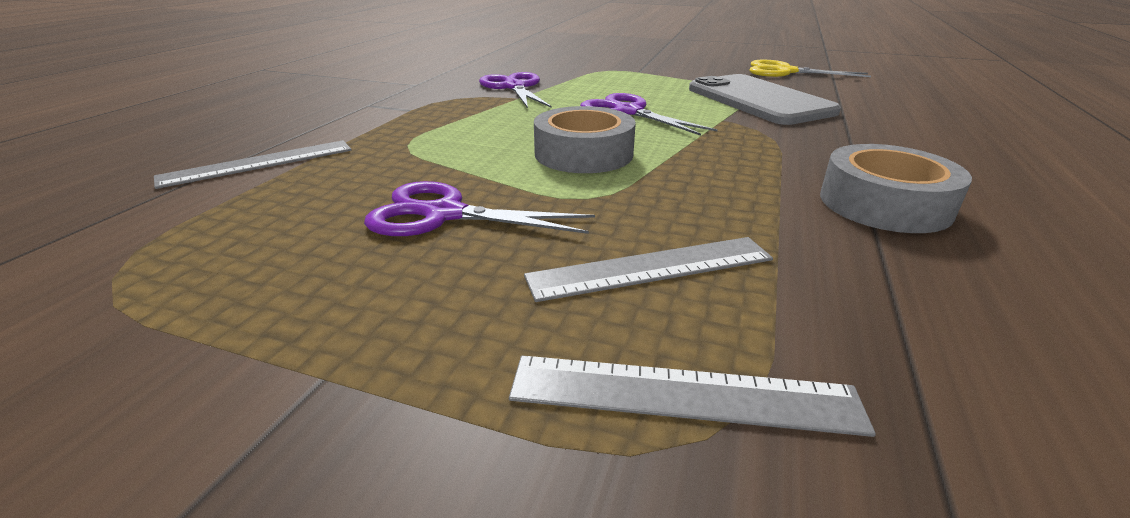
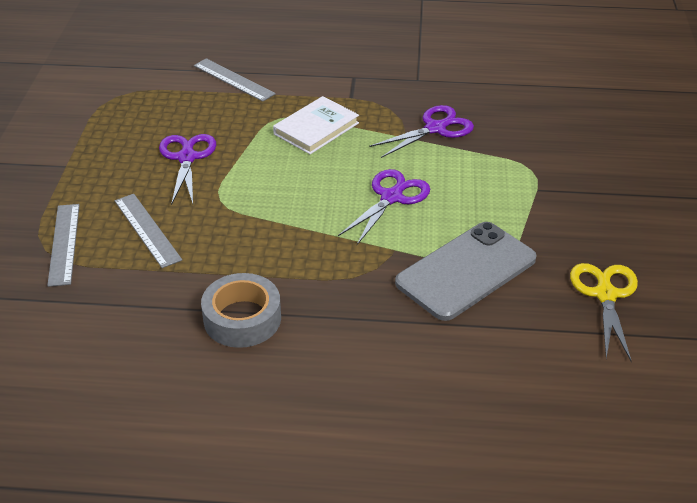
camera: 75 degrees right, 10 degrees up
(458, 129) = (316, 128): none -> white book
(583, 154) = (288, 189): grey tape -> none

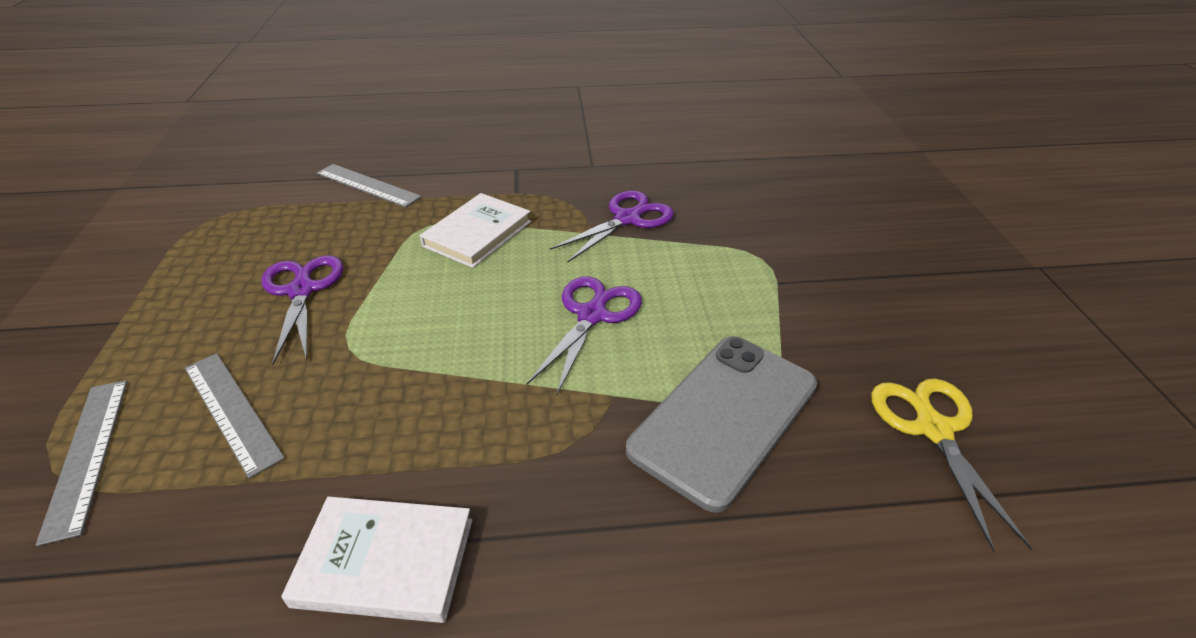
camera: 10 degrees left, 0 degrees up
(242, 318) = (385, 562): grey tape -> white book

